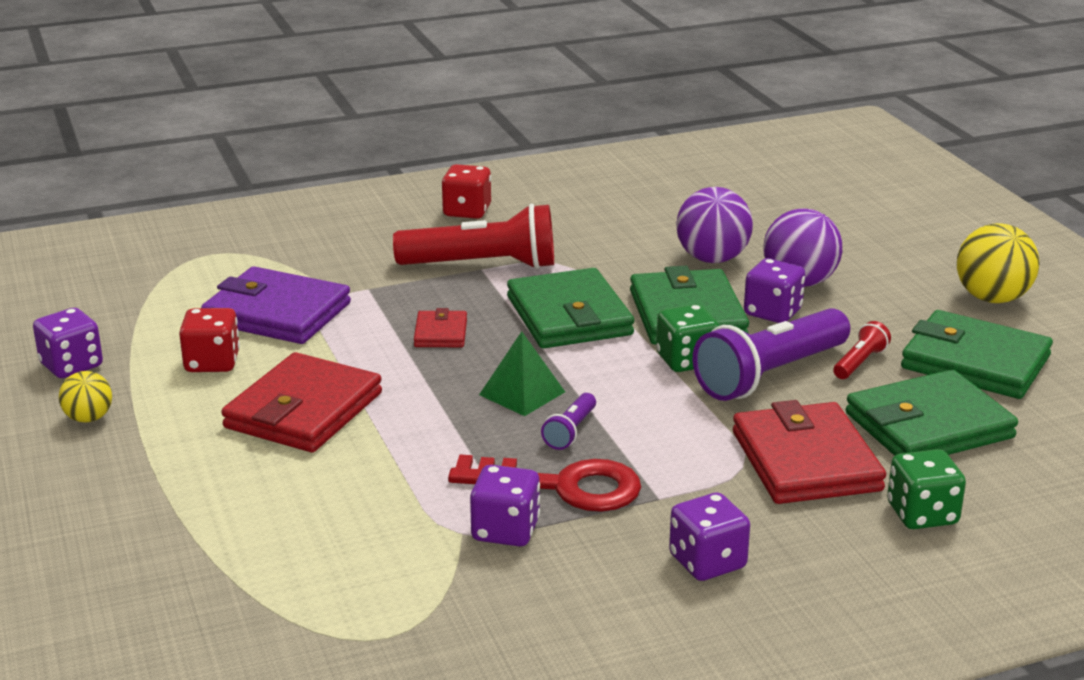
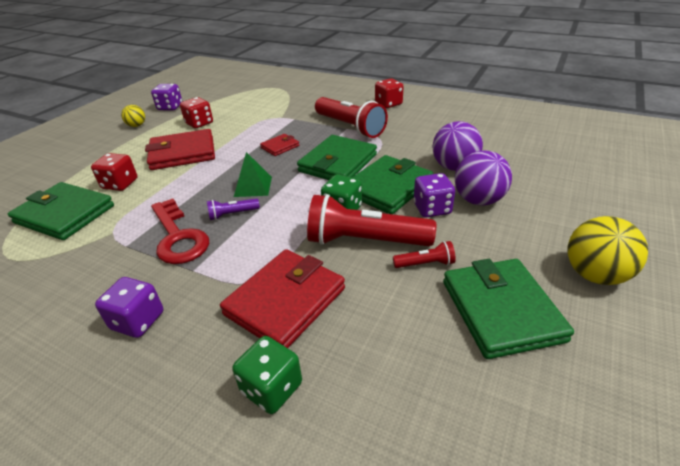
camera: 50 degrees right, 10 degrees up
(277, 313) = (251, 115): purple wallet -> none
(311, 491) = (120, 184): none -> red dice
(505, 531) = (123, 242): purple dice -> none
(770, 375) = (365, 241): purple flashlight -> red flashlight
(928, 426) = (390, 331): green wallet -> green wallet (65, 214)

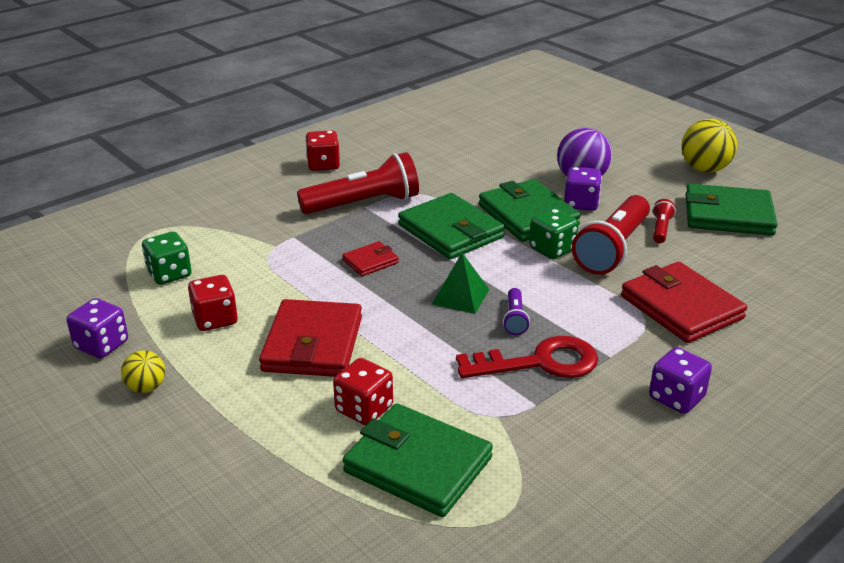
camera: 70 degrees left, 5 degrees down
(65, 214) = (418, 465): green wallet -> green wallet turned 75 degrees clockwise
(272, 388) = (779, 329): green dice -> green dice (169, 274)
(280, 147) = (370, 261): red wallet -> red wallet turned 75 degrees clockwise
(454, 167) = (514, 172): purple ball -> none

